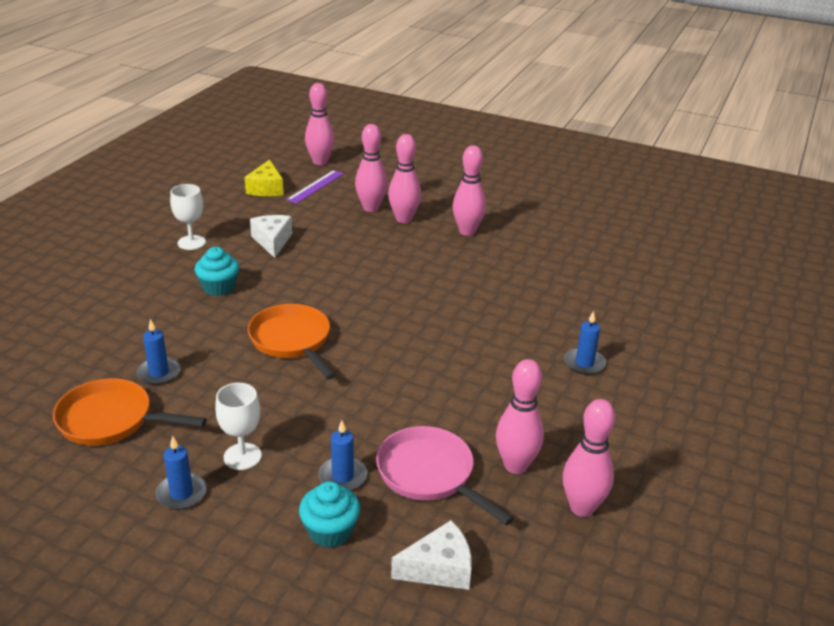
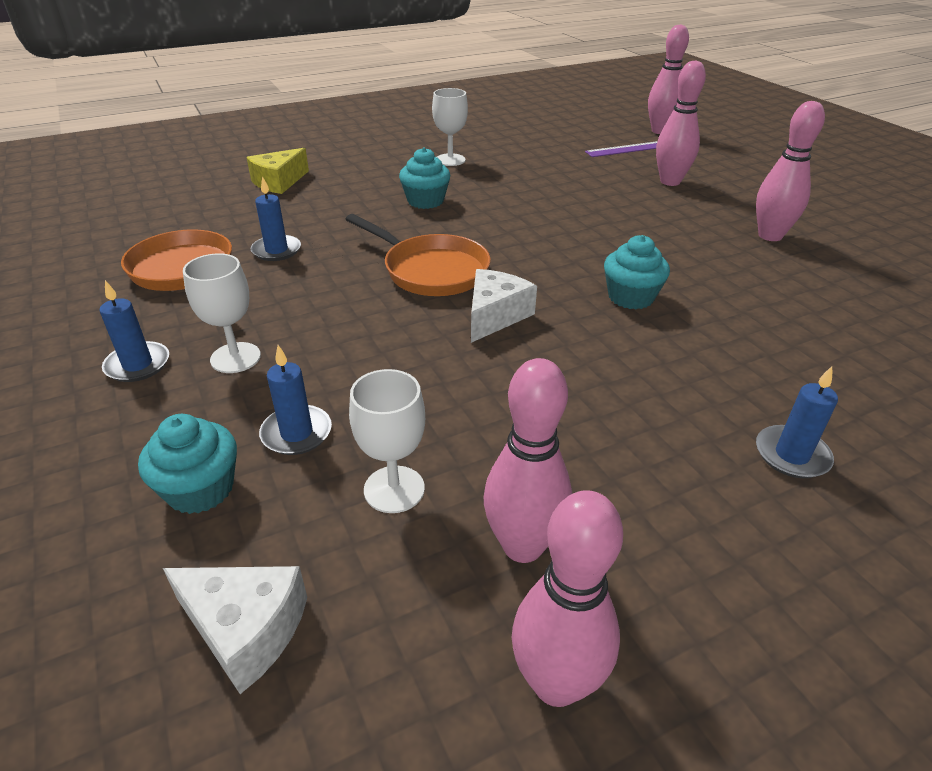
camera: 40 degrees right, 5 degrees up
(266, 188) = (576, 138): yellow cheese -> yellow cheese (279, 182)
(272, 241) = (527, 180): white cheese -> white cheese (495, 315)
(292, 341) = (431, 271): orange pan -> orange pan turned 120 degrees clockwise
(404, 219) = (698, 202): pink bowling pin -> none
(430, 475) = (394, 489): pink pan -> white goblet
(432, 307) = (631, 297): none -> turquoise cupcake

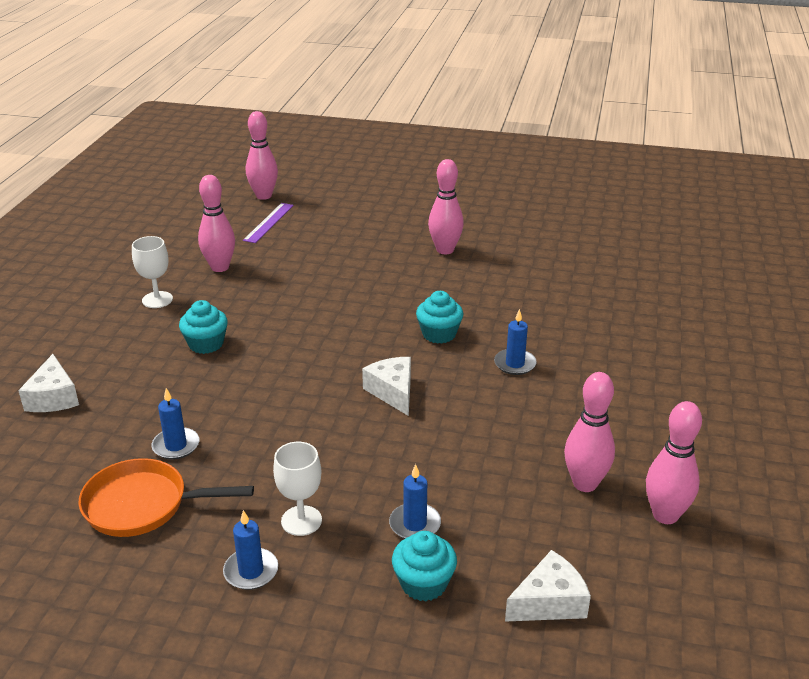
camera: 50 degrees left, 5 degrees down
(279, 182) = (53, 397): yellow cheese -> white cheese
(394, 489) = (503, 507): white goblet -> none
(431, 271) = (307, 390): orange pan -> none
(670, 181) = (336, 238): pink bowling pin -> pink bowling pin (220, 267)
(791, 455) = (612, 369): blue candle -> blue candle (515, 364)

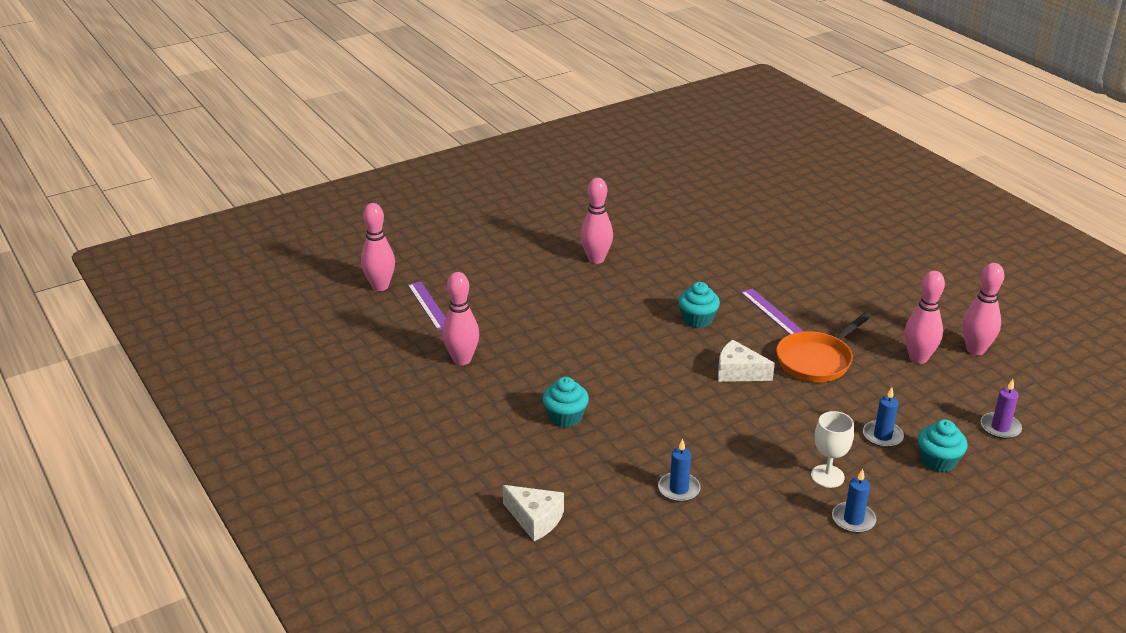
camera: 45 degrees left, 0 degrees up
(143, 505) = (730, 533): orange pan -> orange pan (816, 360)
(157, 300) = (464, 410): white goblet -> none
(515, 364) = (772, 312): blue candle -> purple ruler
(549, 602) = (1000, 427): white cheese -> purple candle

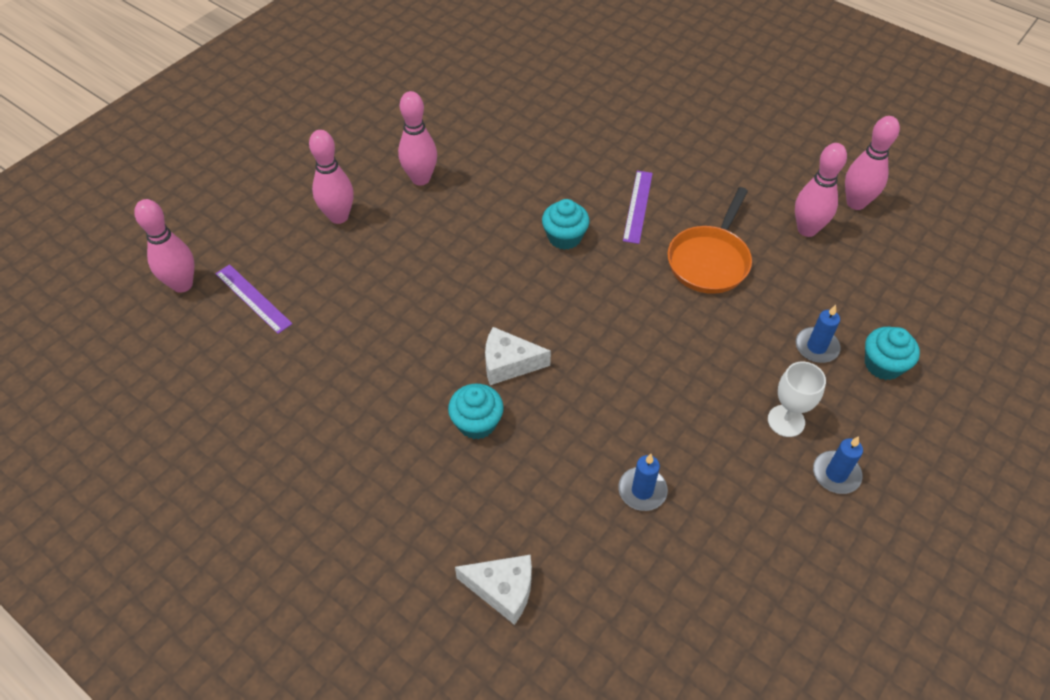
camera: 20 degrees left, 20 degrees up
(462, 359) = (324, 371): pink bowling pin -> pink bowling pin (338, 216)
(738, 372) = (637, 300): white cheese -> white cheese (508, 364)
(772, 312) = (637, 206): purple ruler -> purple ruler turned 60 degrees clockwise
(1000, 427) = (921, 301): purple candle -> none

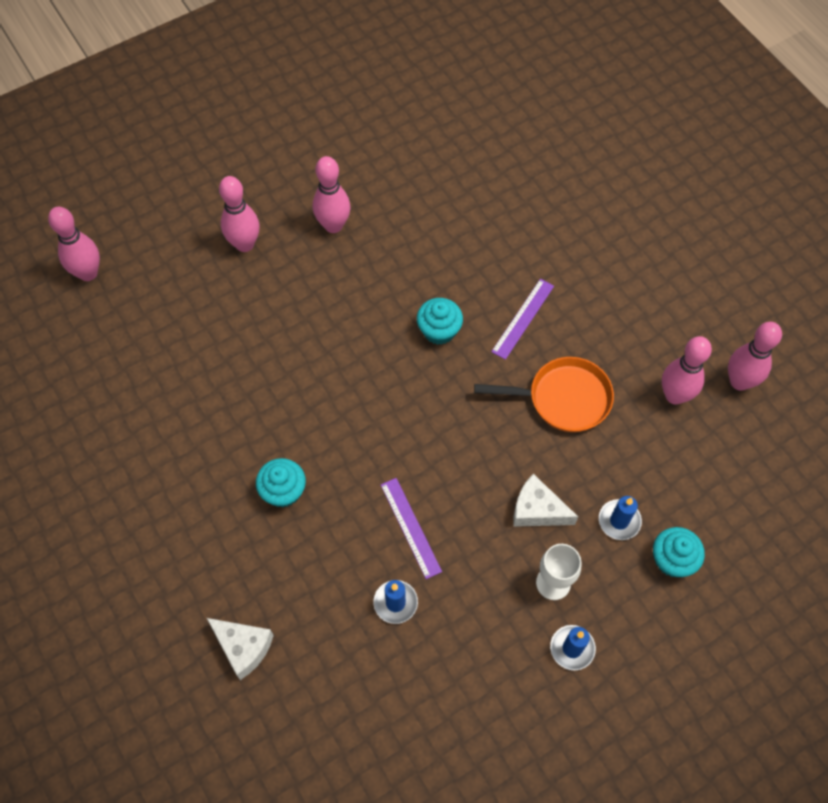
camera: 20 degrees right, 10 degrees up
(253, 298) = (141, 306): purple ruler -> purple ruler (410, 527)
(508, 364) = (334, 444): white cheese -> white cheese (537, 510)
(709, 260) = (563, 399): orange pan -> orange pan turned 135 degrees counterclockwise

